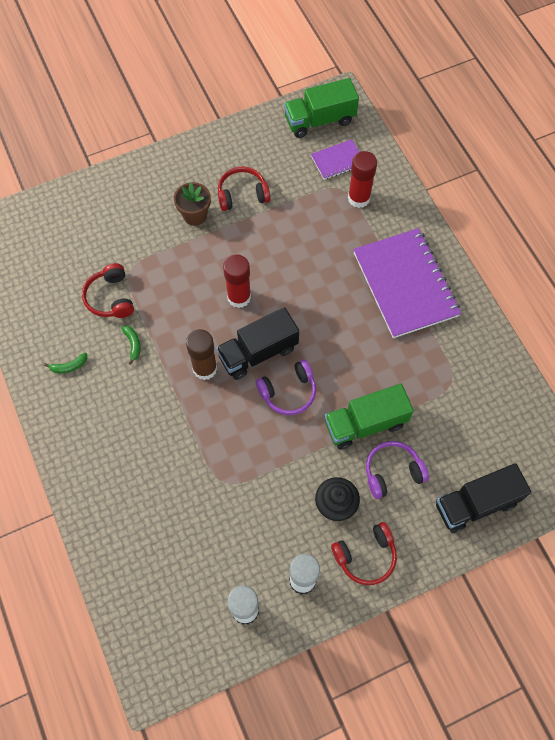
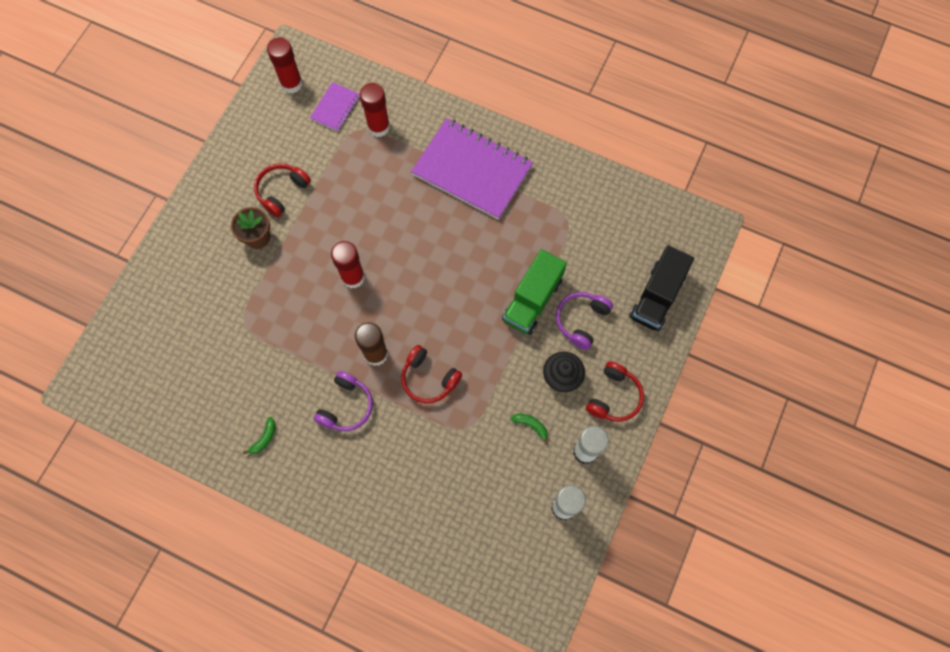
camera: 40 degrees left, 5 degrees up
(110, 298) = (248, 357): red headphones -> red headphones (429, 378)
(133, 344) = (301, 380): green banana -> green banana (531, 425)
(258, 352) = (406, 309): black truck -> none
(288, 392) = (456, 321): purple headphones -> purple headphones (346, 406)
(319, 120) = (291, 84): green truck -> red glue stick

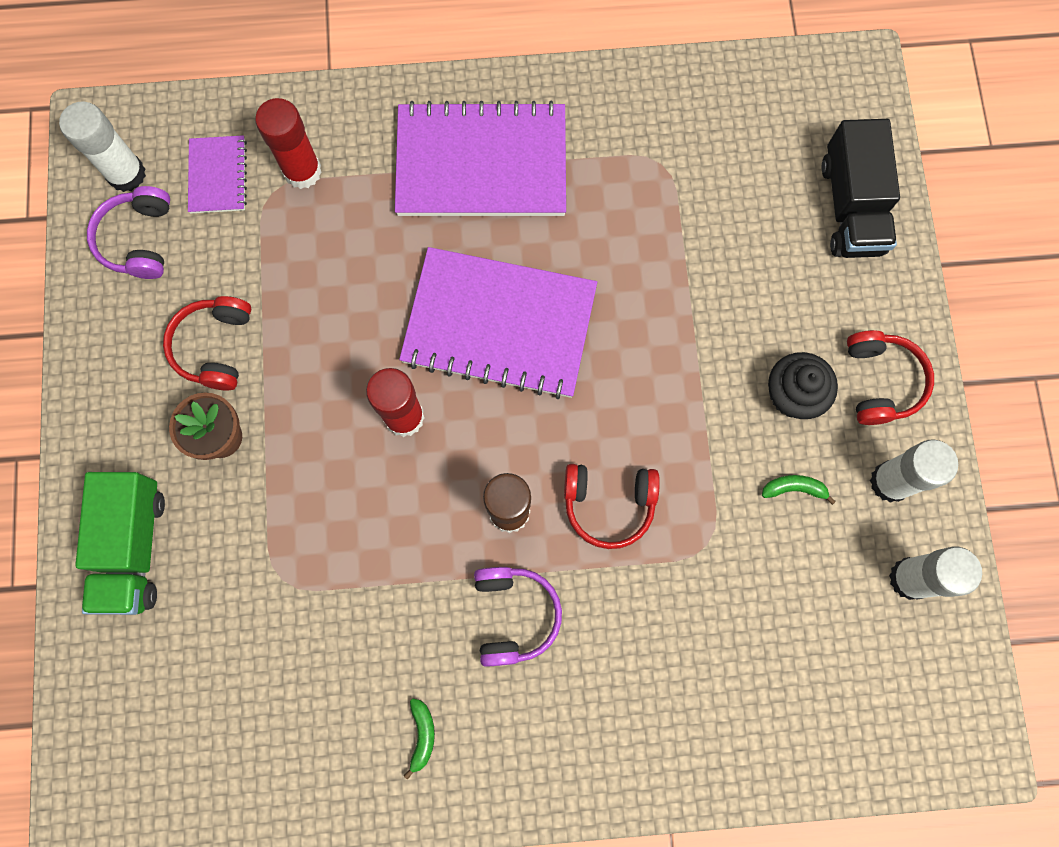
camera: 30 degrees left, 5 degrees up
(291, 84) = (126, 174): red glue stick -> white glue stick
(430, 257) = (499, 325): none -> purple notebook
(532, 300) = (684, 307): green truck -> green truck (133, 548)
(581, 321) = (770, 298): purple headphones -> purple headphones (139, 239)

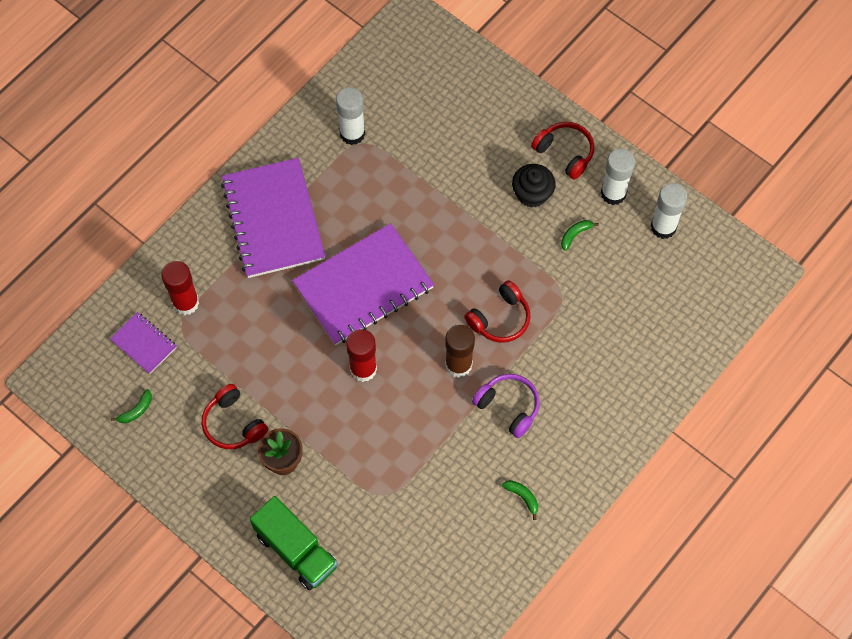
camera: 45 degrees left, 10 degrees down
(126, 174) = (93, 386): white glue stick -> white glue stick (352, 133)
(139, 239) = (136, 410): purple headphones -> green banana
(481, 163) = (273, 219): purple notebook -> purple notebook turned 60 degrees counterclockwise
(851, 206) = (471, 85): black truck -> none

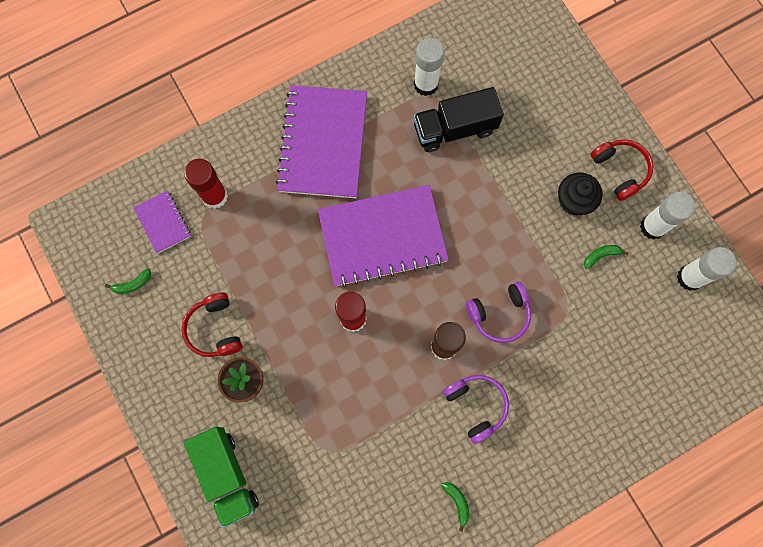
camera: 20 degrees right, 10 degrees up
(395, 165) = (455, 129): none -> black truck
(500, 318) = (499, 314): red headphones -> purple headphones

